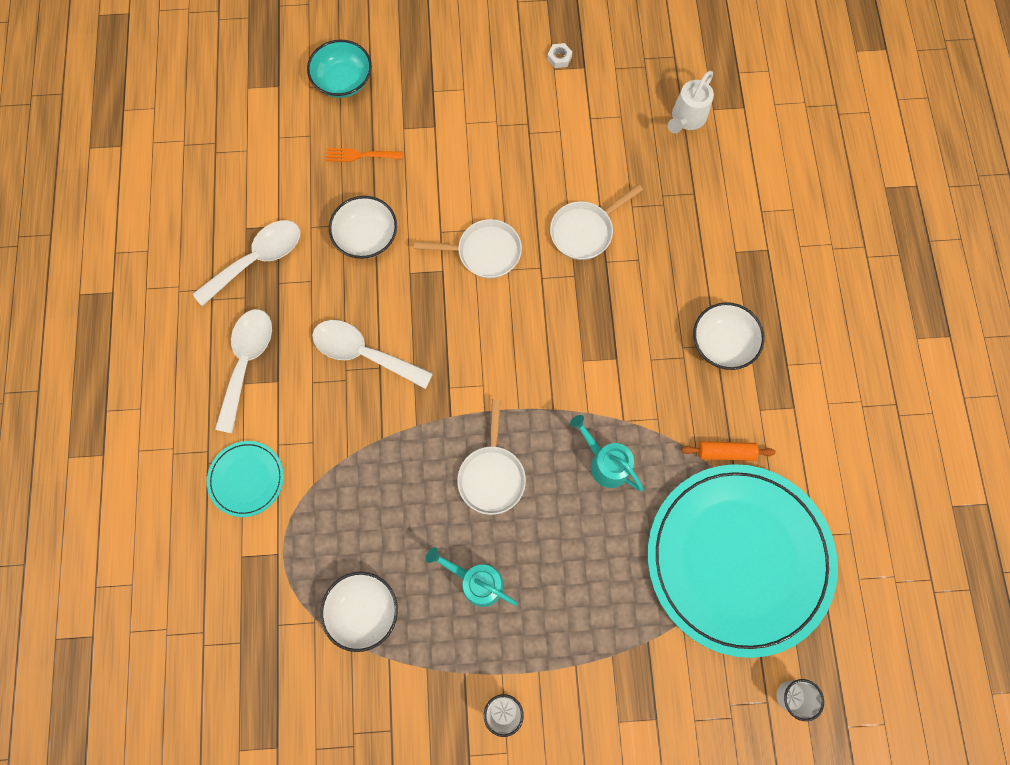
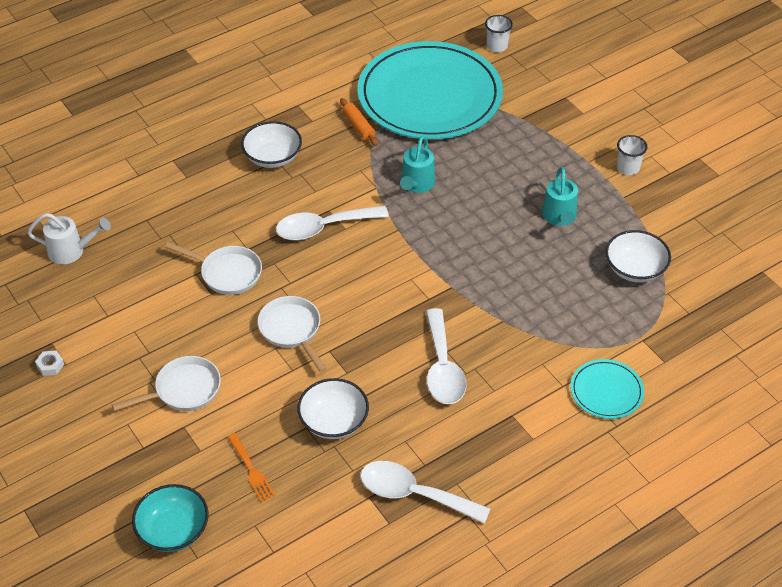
camera: 120 degrees left, 25 degrees down
(246, 362) = (513, 447): white spoon -> white spoon (323, 228)
(492, 476) = (477, 242): white pan -> white pan (183, 390)

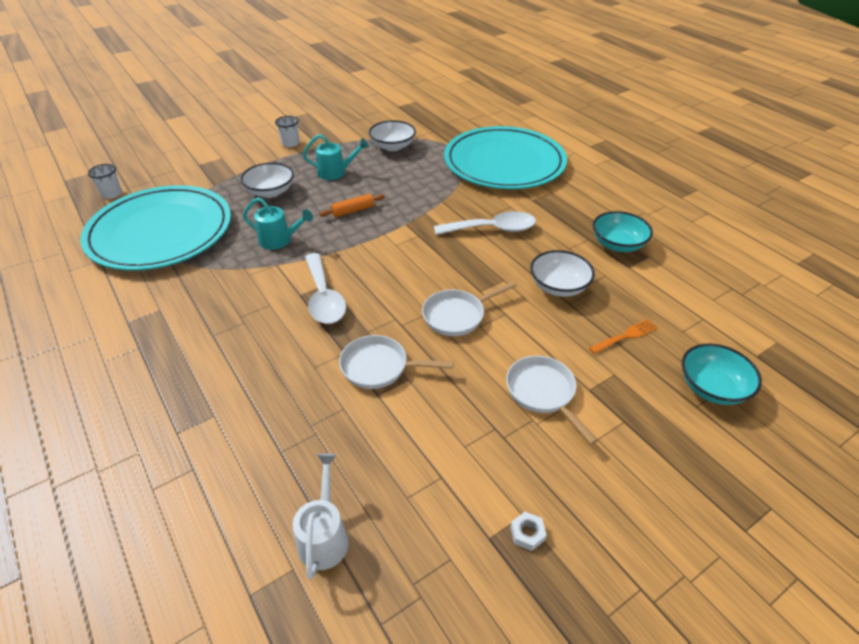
camera: 90 degrees left, 5 degrees down
(227, 273) = (379, 367): white pan -> white pan turned 105 degrees counterclockwise
(272, 157) = (207, 338): white bowl -> white bowl (270, 192)
(359, 127) = (184, 276): orange rolling pin -> orange rolling pin (353, 210)
(413, 494) = (617, 244): white spoon -> turquoise bowl
(606, 391) = (504, 162): turquoise plate -> turquoise plate, size x2.39

